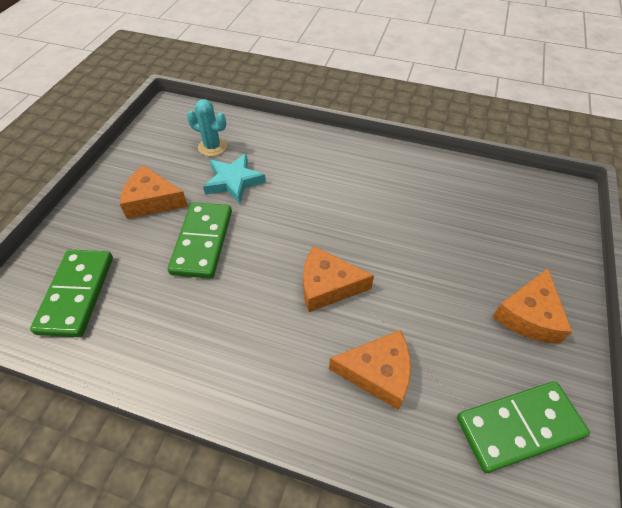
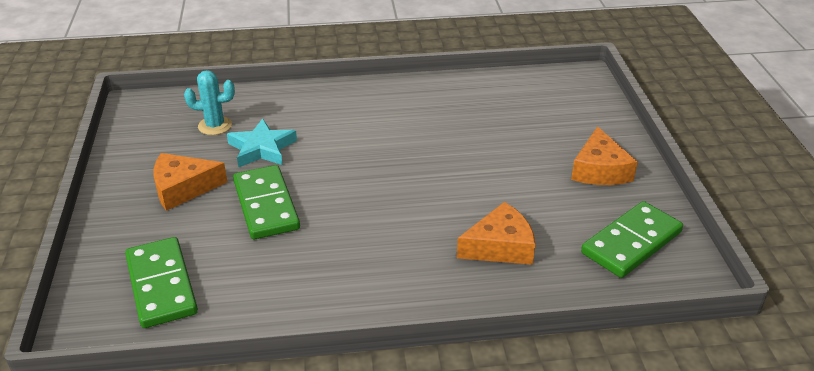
camera: 25 degrees left, 15 degrees down
(327, 286) = (415, 202): orange cheese -> none

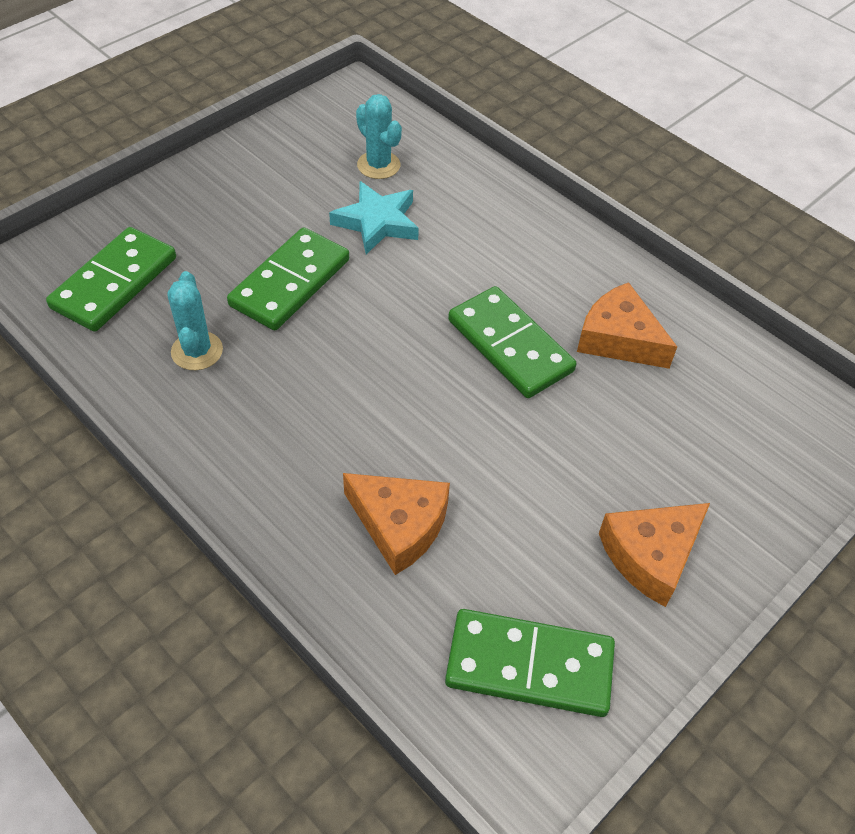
camera: 50 degrees right, 15 degrees up
(183, 188) = (260, 207): orange cheese -> orange cheese (618, 339)
(274, 271) = (197, 351): none -> turquoise cactus
(417, 147) = (509, 346): none -> green domino

